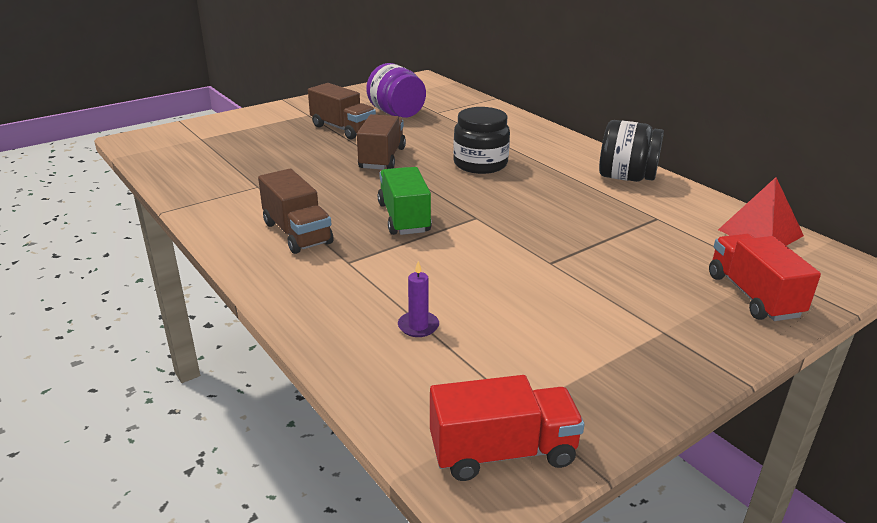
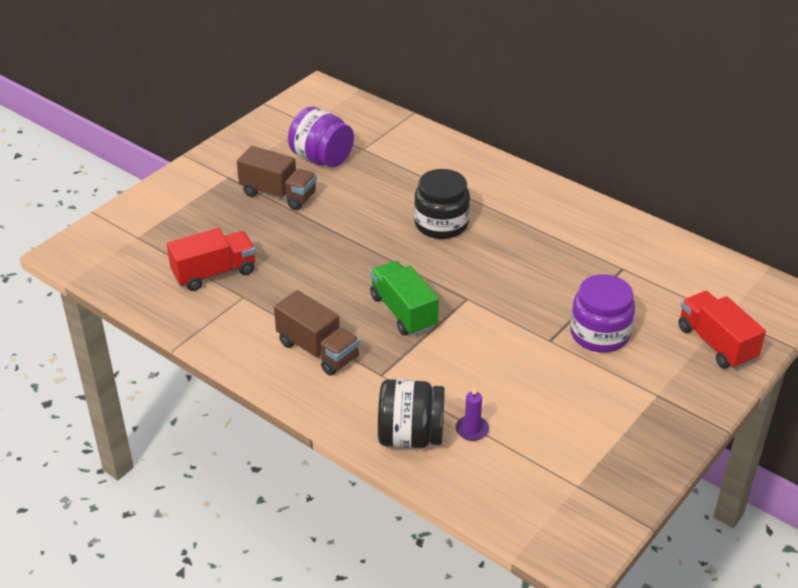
camera: 15 degrees left, 10 degrees up
(382, 158) = (342, 233): brown truck -> none
(502, 452) = (577, 523): red truck -> red truck (214, 273)
(611, 266) = (599, 334): none -> purple jar
(626, 177) = (582, 218): black jar -> black jar (410, 436)
(760, 232) = (711, 270): red pyramid -> none

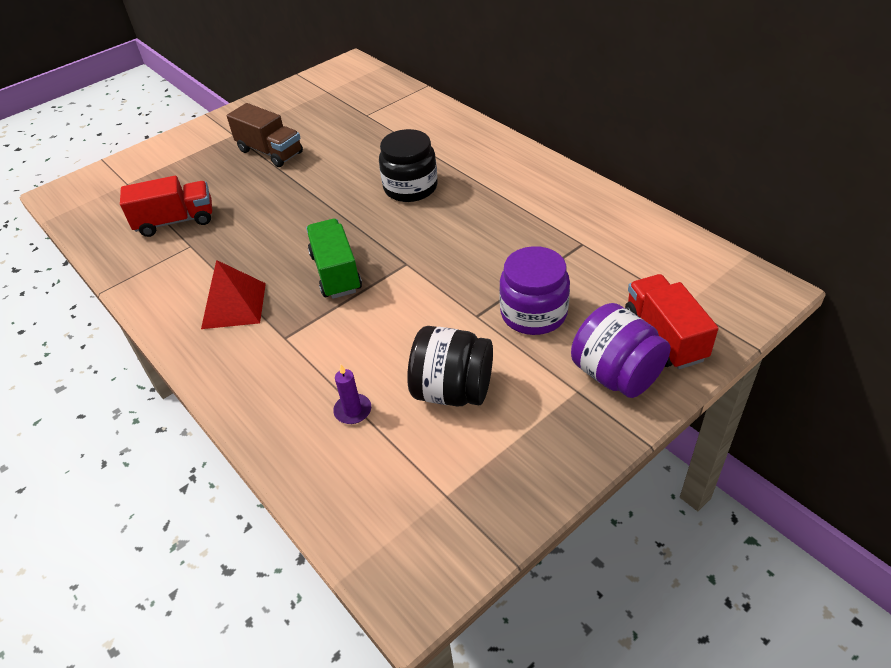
camera: 15 degrees right, 5 degrees up
(317, 350) = (234, 305): brown truck -> red pyramid
(322, 159) = (324, 122): purple jar -> purple jar (616, 375)
(410, 436) = (284, 411): black jar -> black jar (452, 390)

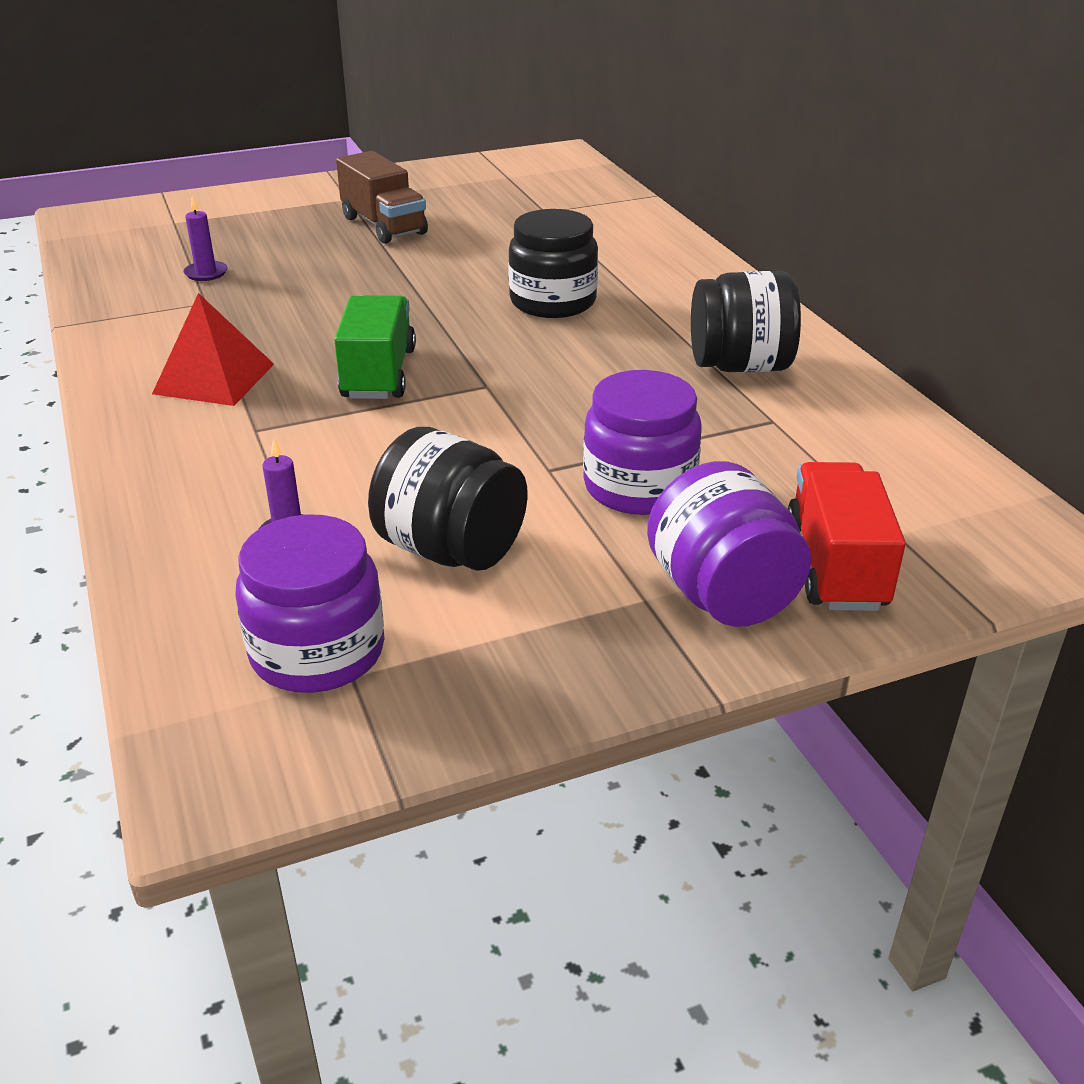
camera: 15 degrees right, 10 degrees down
(176, 221) = (206, 273): red truck -> purple candle
(417, 486) = (317, 652): none -> purple jar
(544, 208) = (740, 366): none -> black jar

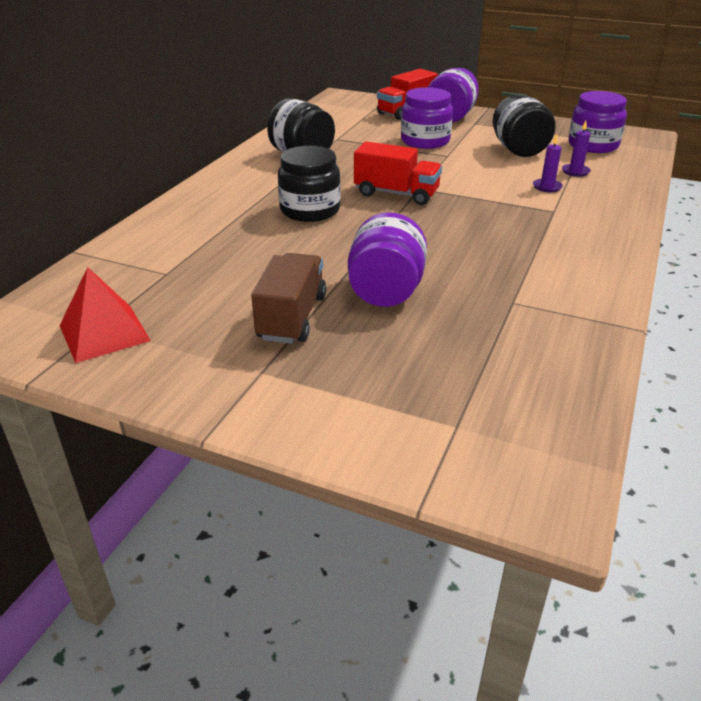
camera: 135 degrees left, 0 degrees up
(206, 273) = (487, 332): purple candle -> purple candle (547, 187)
(214, 378) = (553, 244): red pyramid -> red pyramid (104, 333)
(336, 266) = (385, 292): none -> purple jar
(379, 374) = (461, 212): green truck -> none
(499, 363) = (396, 194): none -> red truck

